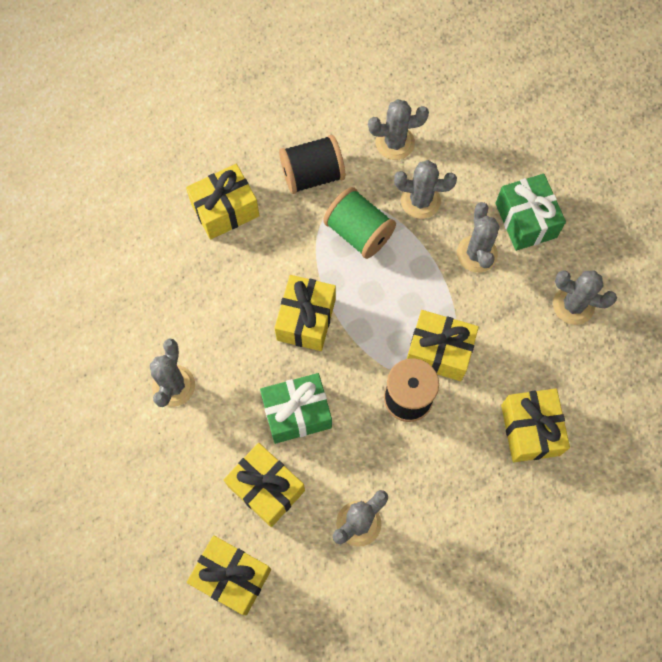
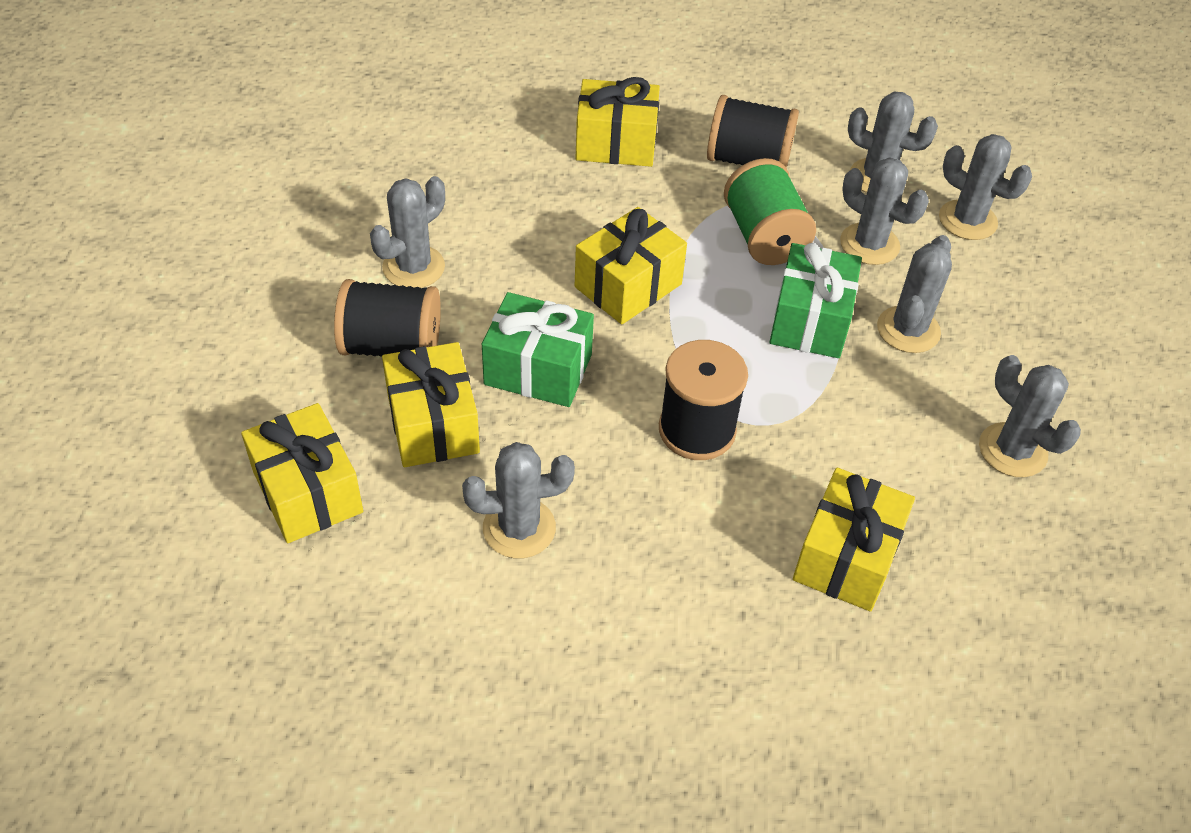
camera: 30 degrees right, 20 degrees down
(204, 450) = (391, 346): none -> black spool
(439, 351) = (778, 403): yellow gift -> none
(463, 147) = (967, 220): none -> grey cactus
(526, 220) = (1004, 329): green gift -> green gift (810, 320)

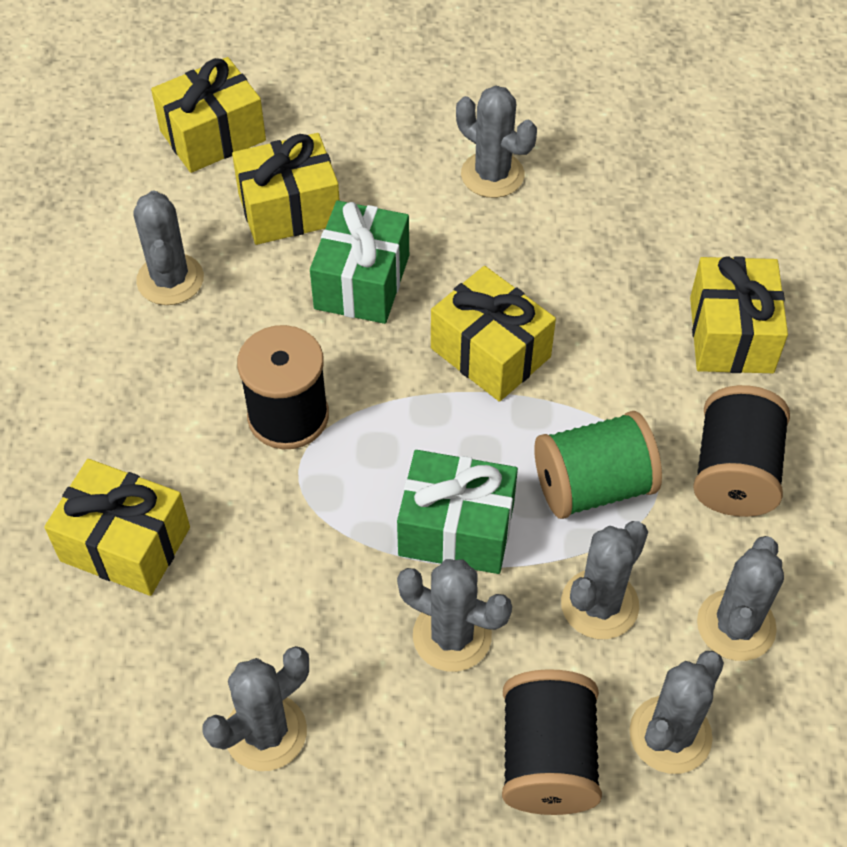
camera: 90 degrees right, 5 degrees up
(391, 346) = (384, 170): black spool -> black spool (547, 759)

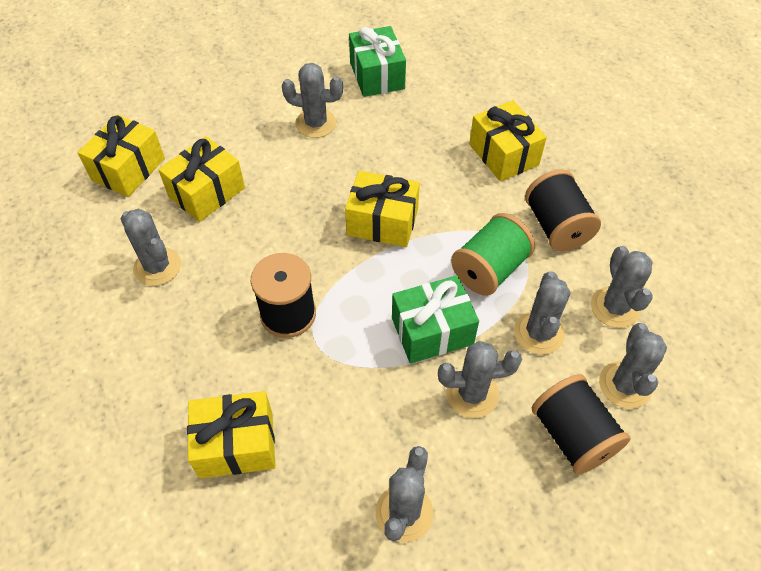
camera: 30 degrees left, 0 degrees up
(362, 282) = (280, 215): green gift -> green gift (377, 75)

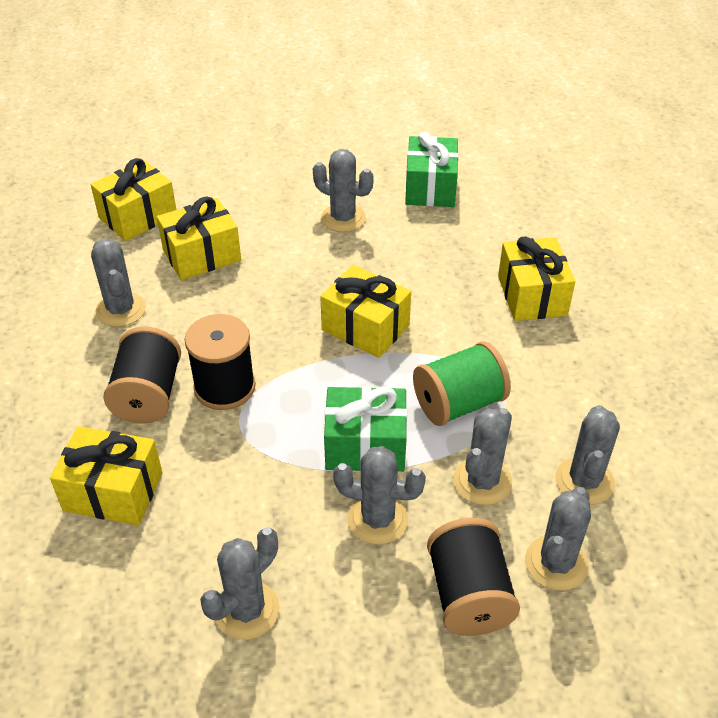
camera: 20 degrees right, 10 degrees down
(556, 226) = (557, 381): black spool -> black spool (148, 395)

